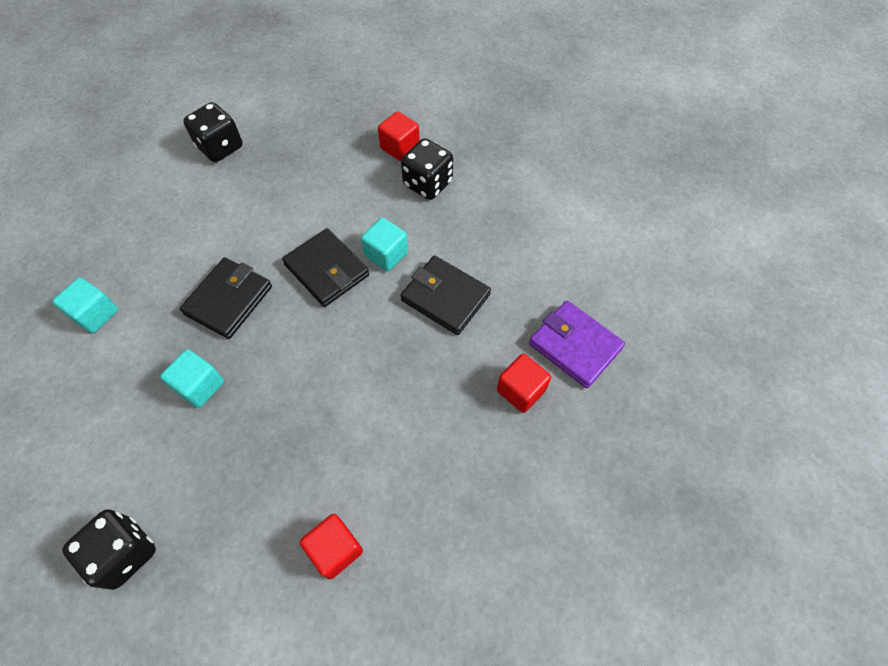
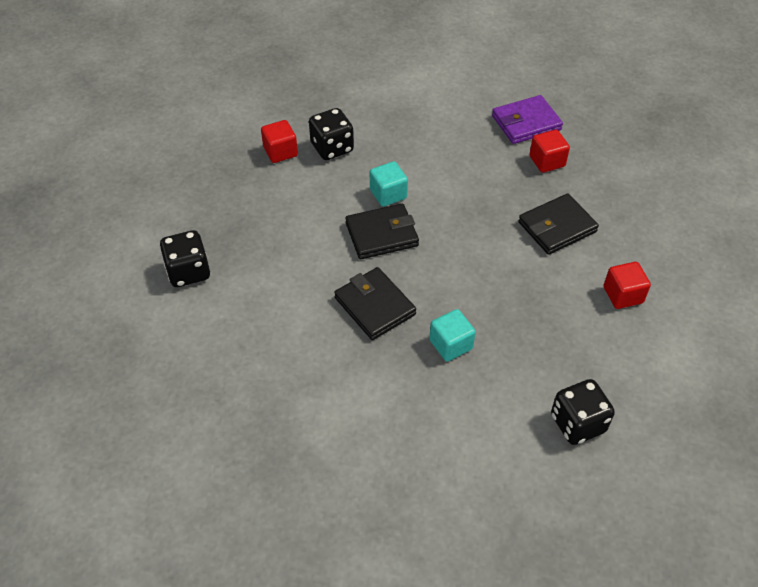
camera: 65 degrees left, 10 degrees down
(95, 314) = (334, 407): turquoise cube -> none
(445, 297) = (449, 174): black wallet -> black wallet (557, 227)

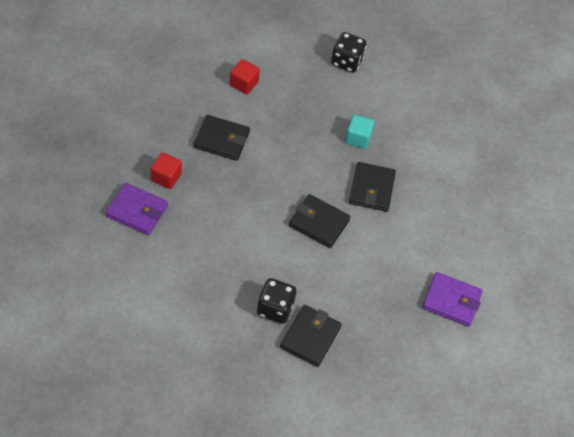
camera: 140 degrees left, 5 degrees up
(188, 272) = (451, 301): black dice -> purple wallet
(280, 152) = (310, 337): red cube -> black wallet
(388, 194) = (283, 243): turquoise cube -> none

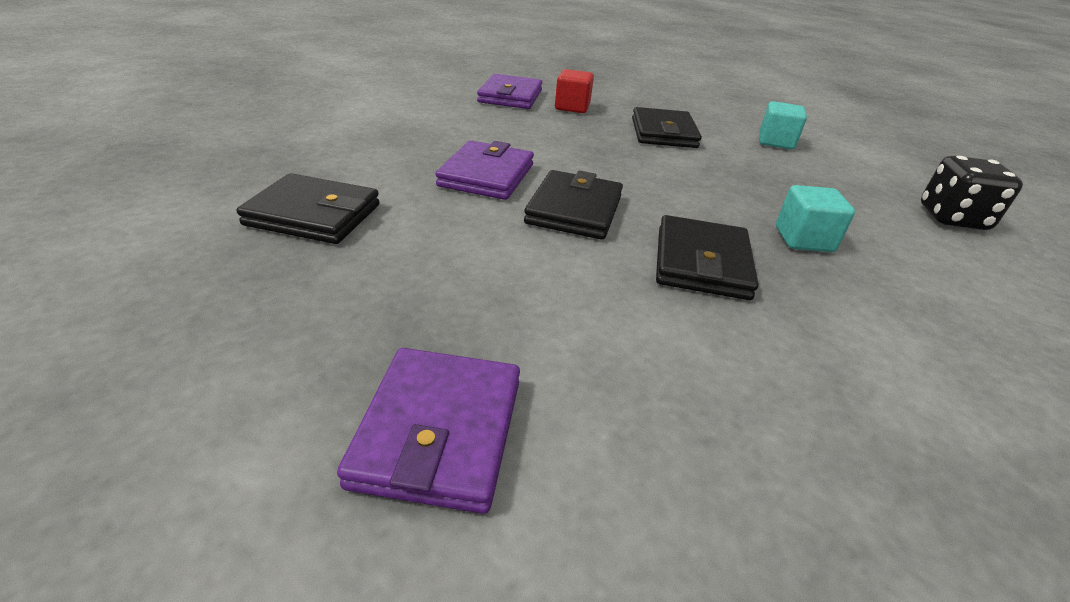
camera: 80 degrees right, 20 degrees down
(244, 84) = (775, 142): red cube -> turquoise cube
(274, 254) = (486, 175): none -> purple wallet
(275, 308) = (375, 181): black dice -> none
(371, 189) = (701, 263): black wallet -> black wallet turned 75 degrees counterclockwise

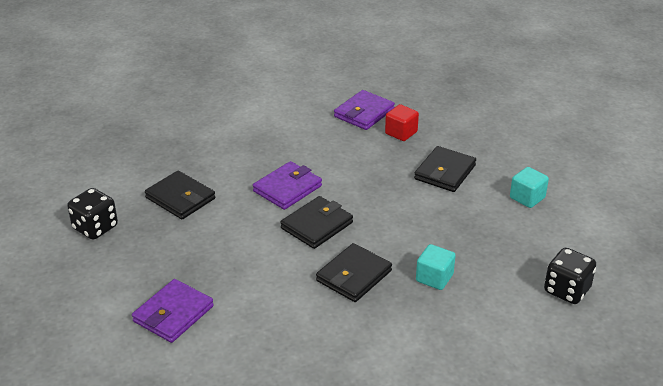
camera: 30 degrees right, 0 degrees up
(141, 296) = (95, 228): none -> black dice

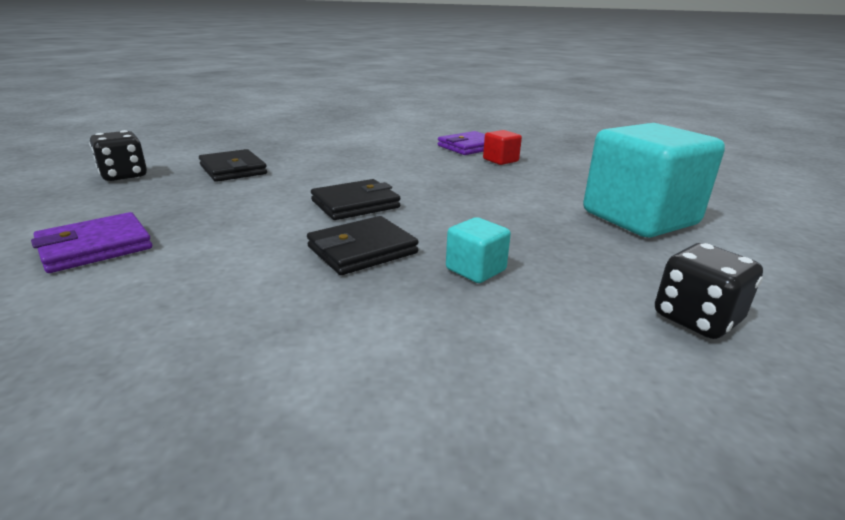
camera: 15 degrees right, 10 degrees down
(287, 188) = (349, 177): purple wallet -> none
(445, 172) = (537, 188): black wallet -> none
(527, 198) = (639, 218): turquoise cube -> turquoise cube, size x2.32

